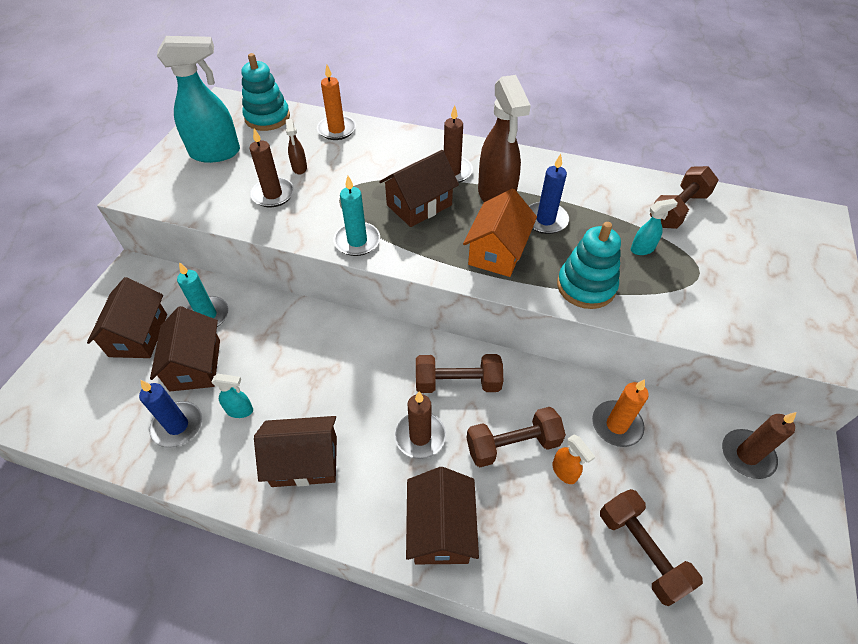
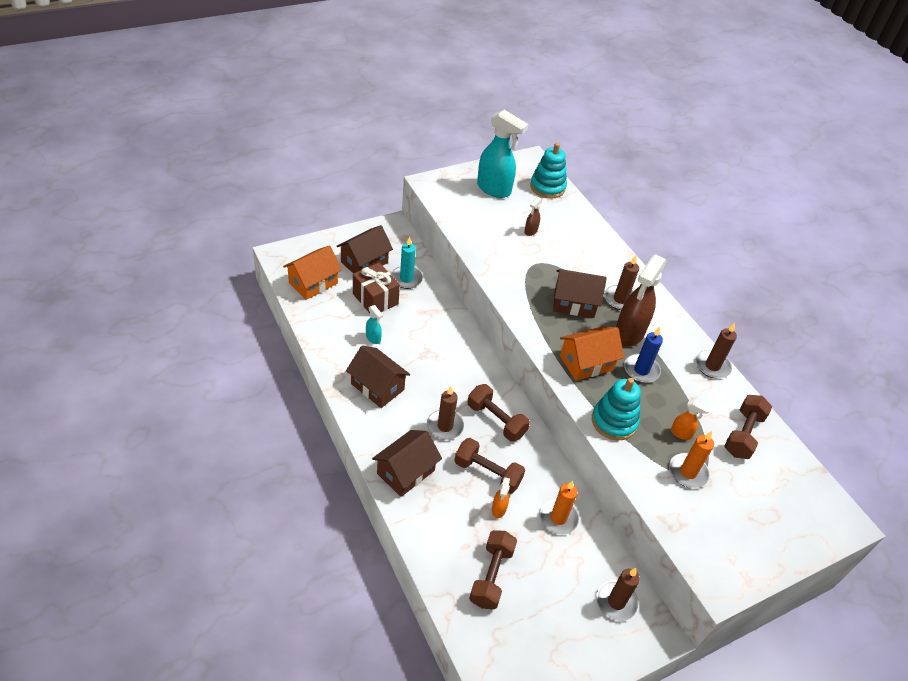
camera: 40 degrees right, 5 degrees down
(97, 408) = (313, 283): none -> orange house
(177, 426) = (339, 321): blue candle -> none
(195, 365) = (375, 299): brown house -> brown gift
(273, 194) = (498, 236): brown candle -> brown candle (712, 366)
(336, 130) = (580, 223): orange candle -> orange candle (688, 472)
(357, 241) = (513, 295): turquoise candle -> none
(642, 249) = (681, 434): turquoise spray bottle -> orange spray bottle
(678, 210) = (743, 434): brown dumbbell -> brown dumbbell turned 60 degrees counterclockwise

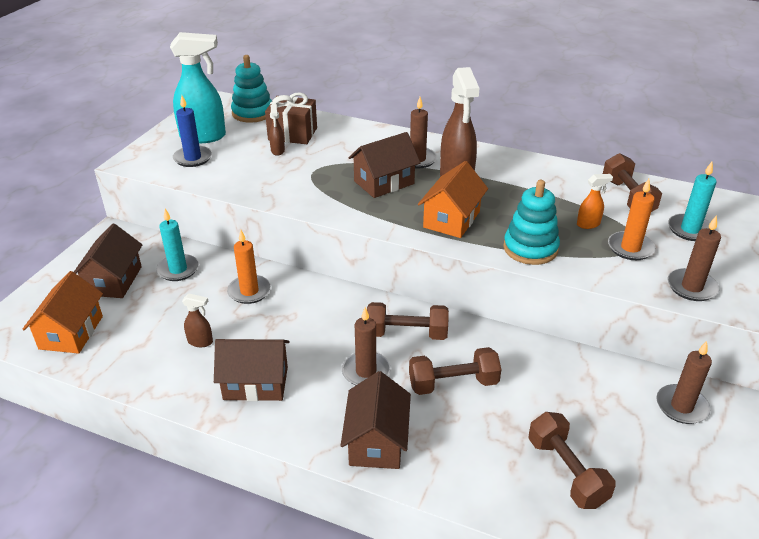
camera: 35 degrees left, 10 degrees down
(373, 338) = (200, 342): turquoise spray bottle -> brown spray bottle
(375, 299) = (163, 306): brown gift -> brown gift (292, 134)
(498, 509) = (500, 407): orange spray bottle -> none
(558, 518) = (556, 375): orange candle -> orange candle (249, 291)
(641, 370) = (500, 199): blue candle -> blue candle (193, 158)
(712, 366) = (544, 165): brown candle -> brown candle (691, 287)
(756, 492) = (690, 230): none -> turquoise candle

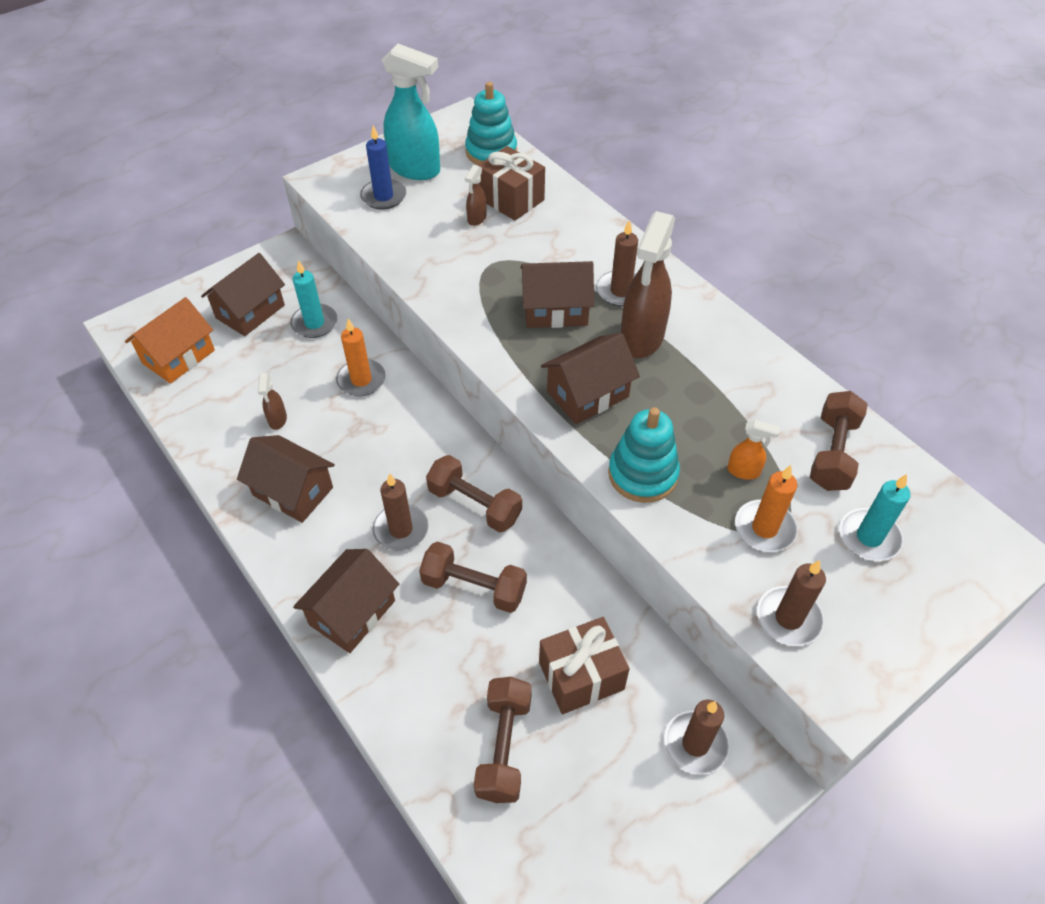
camera: 30 degrees right, 15 degrees up
(200, 342) = (277, 420): brown spray bottle -> brown spray bottle turned 45 degrees clockwise
(451, 219) = (588, 394): orange house -> brown house
(575, 403) = (581, 676): none -> brown gift

